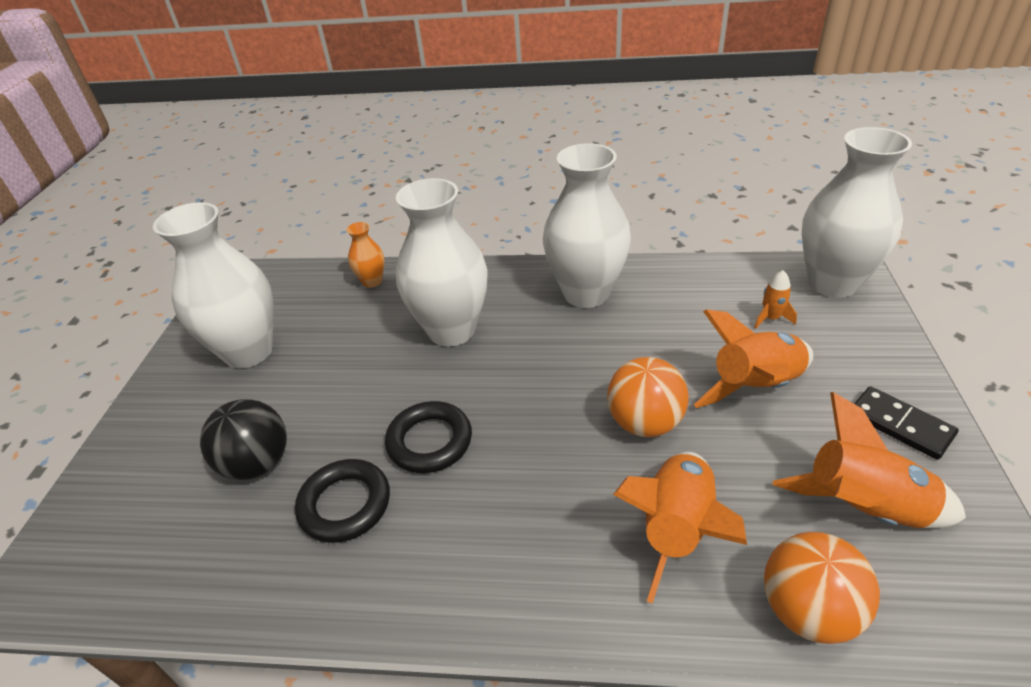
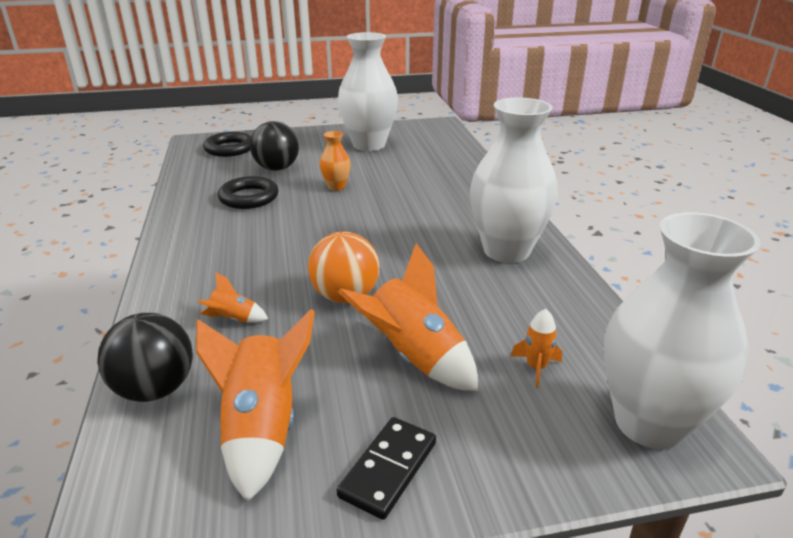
camera: 70 degrees right, 10 degrees down
(372, 281) = (462, 164): orange vase -> orange vase (336, 187)
(430, 441) = (304, 213): black ring -> black ring (230, 149)
(451, 330) = (422, 201): white vase -> none
(676, 530) = (233, 320): orange rocket -> orange rocket, size x0.49
(808, 610) = (155, 389): orange ball -> black ball

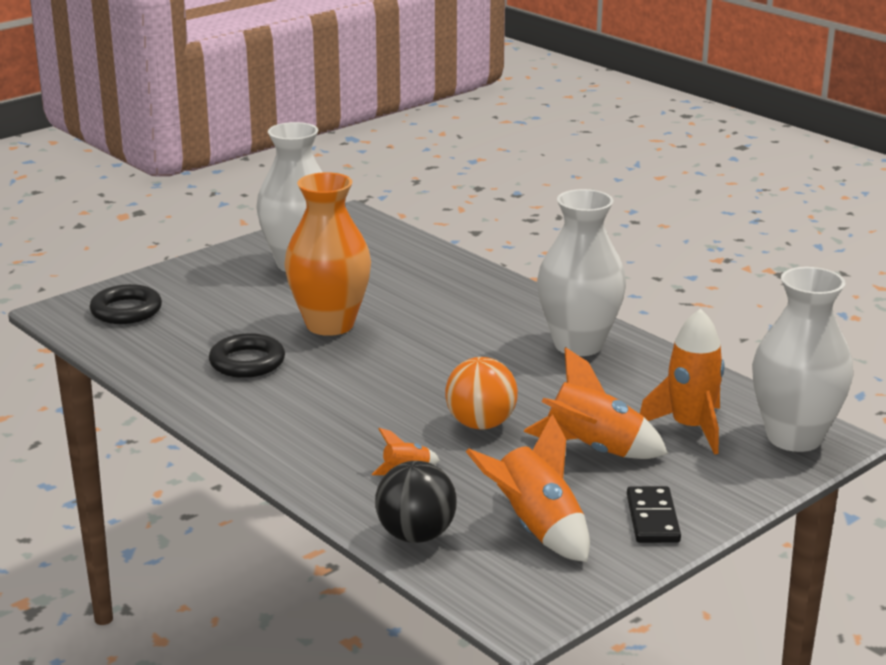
camera: 30 degrees left, 5 degrees down
(277, 168) = (228, 320): black ball -> none
(336, 187) = (330, 324): orange vase -> orange vase, size x2.21
(536, 367) = (690, 428): orange rocket -> orange rocket, size x2.06

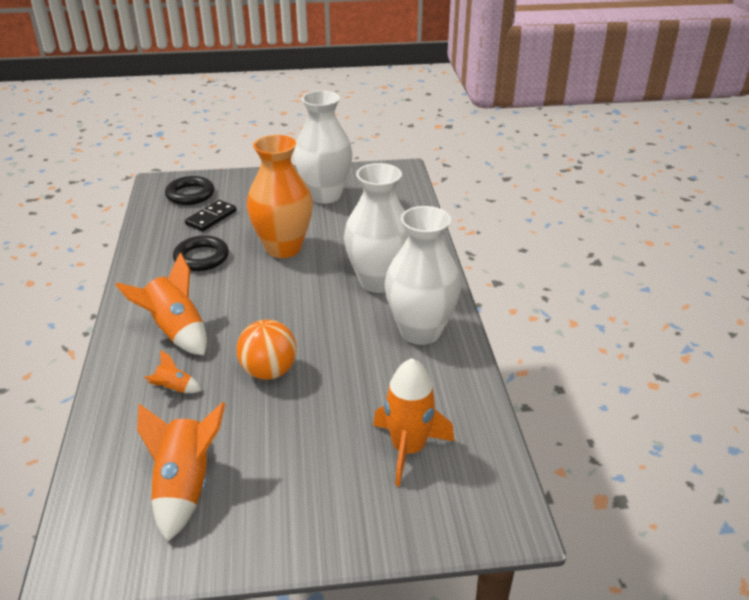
camera: 35 degrees right, 10 degrees up
(416, 535) = (108, 448): black ball -> none
(593, 450) = (312, 433): orange rocket -> orange rocket (176, 331)
(652, 518) = (272, 524): black domino -> black domino (211, 218)
(794, 437) = (480, 502): white vase -> white vase (378, 281)

